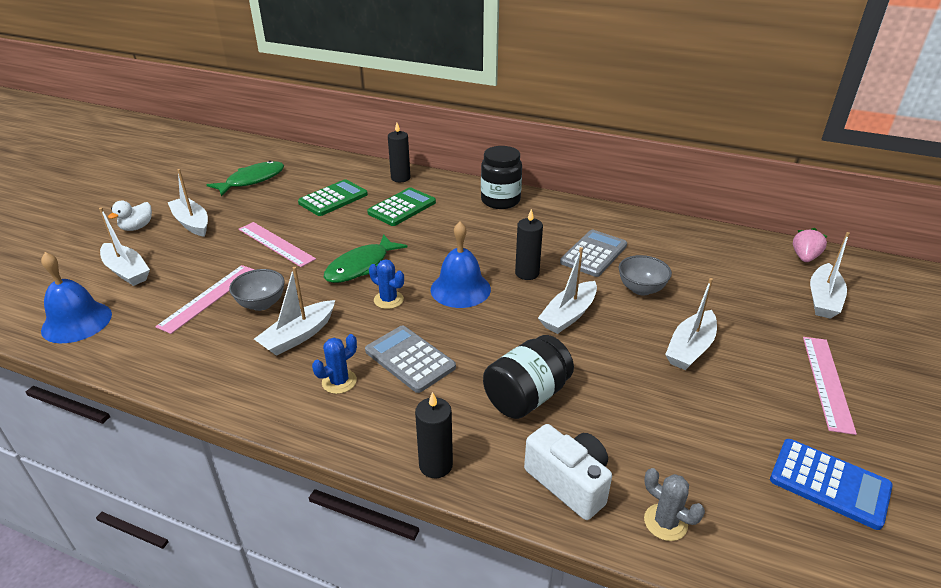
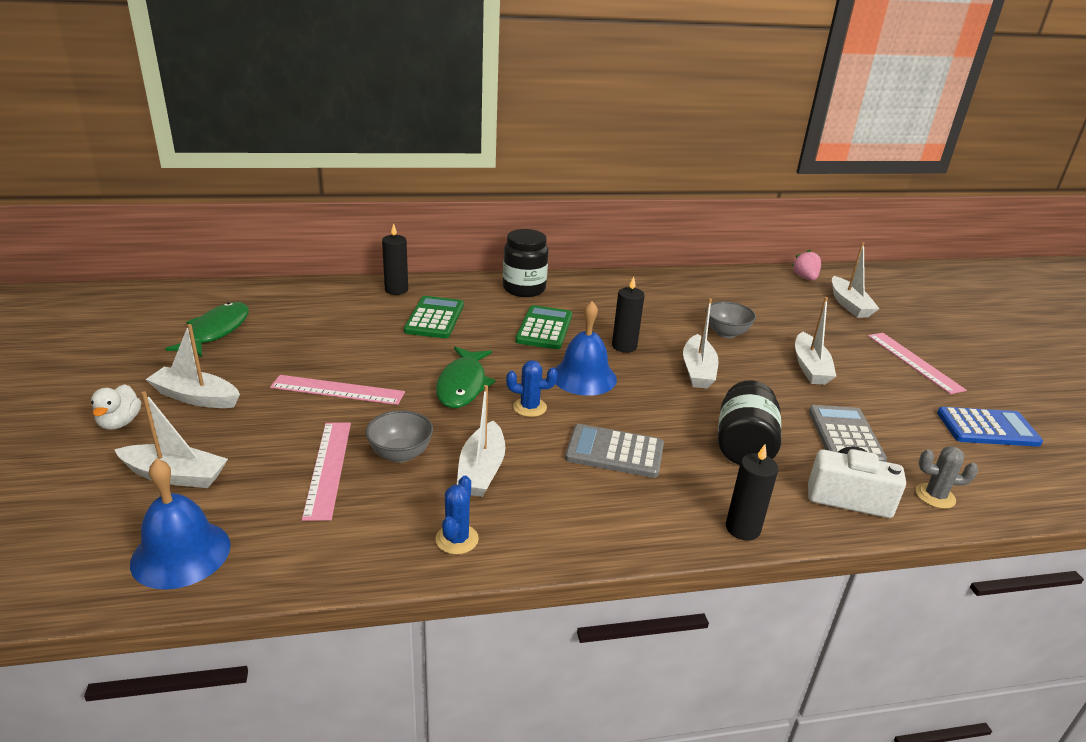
camera: 35 degrees left, 5 degrees down
(333, 199) = (346, 327): green calculator -> green calculator (544, 328)
(339, 381) = (575, 496): blue cactus -> blue cactus (457, 539)
(594, 254) = (658, 315): grey calculator -> grey calculator (845, 436)

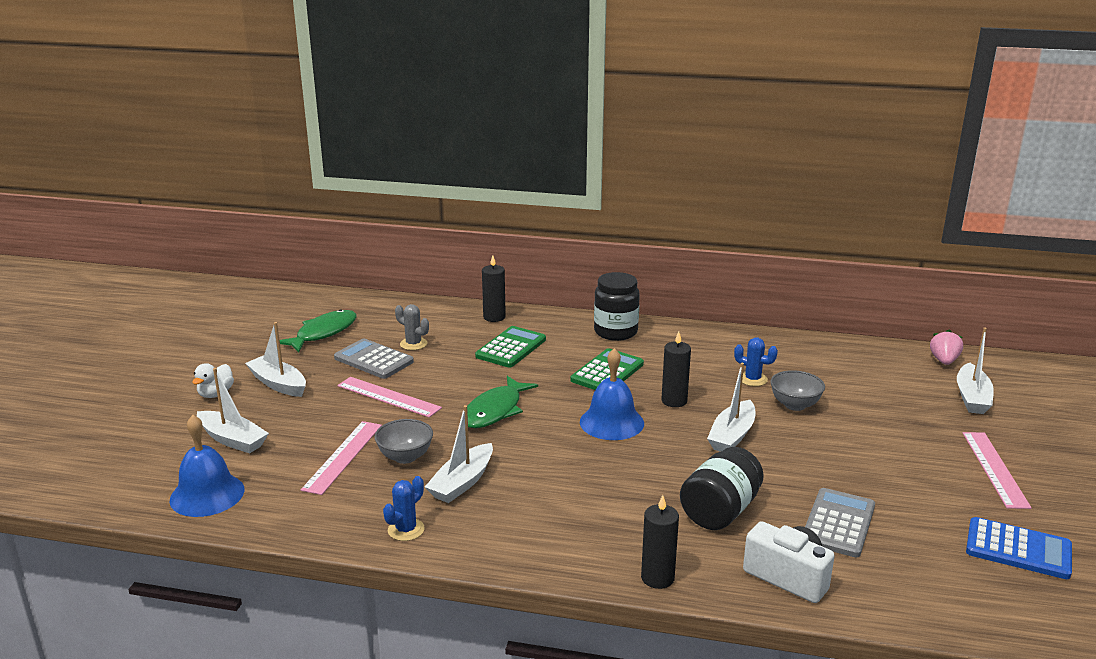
camera: 25 degrees right, 5 degrees down
(529, 407) = (541, 440): blue cactus -> blue cactus (752, 379)
(614, 452) = (589, 491): grey calculator -> grey calculator (374, 360)
(810, 367) = (860, 453): white boat -> none
(935, 496) = (886, 596): grey cactus -> grey cactus (413, 344)

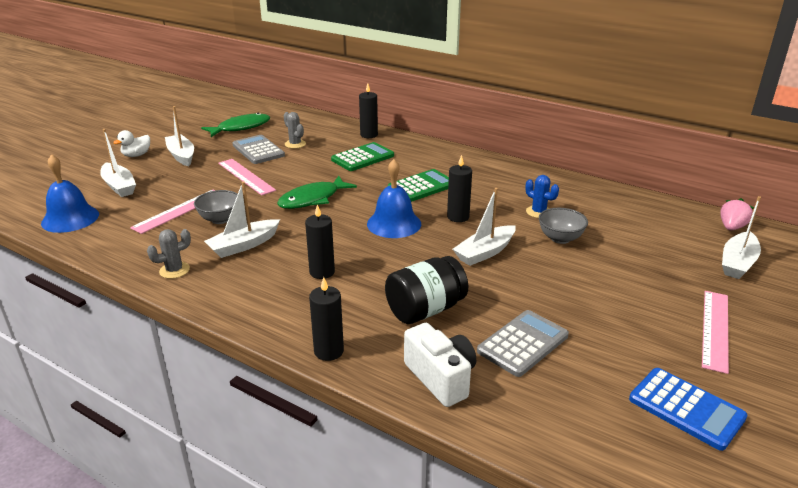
camera: 20 degrees right, 5 degrees up
(406, 530) = (174, 270): blue cactus -> grey cactus
(578, 494) = (322, 272): none -> black candle
(615, 332) = (453, 159): black jar -> none

